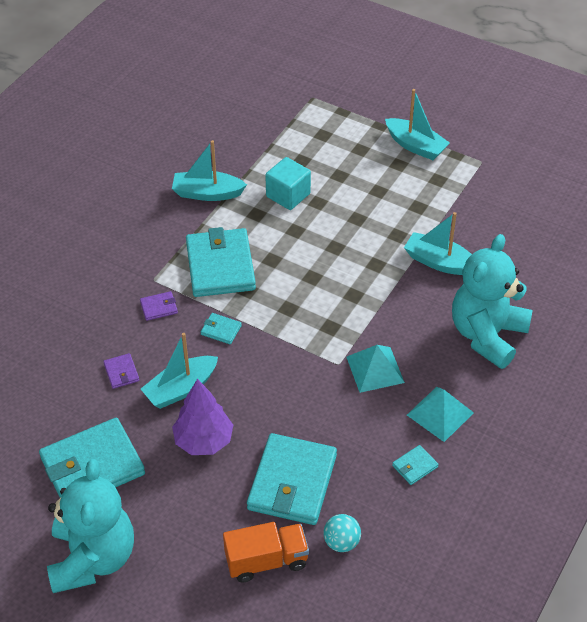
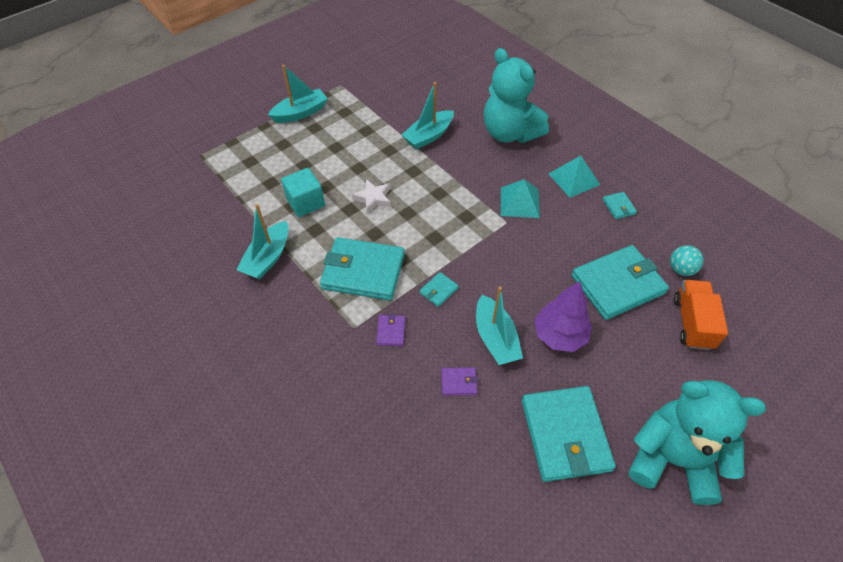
camera: 70 degrees left, 5 degrees up
(292, 482) = (617, 284): turquoise wallet -> turquoise wallet turned 60 degrees counterclockwise
(319, 244) = (373, 199): none -> white star

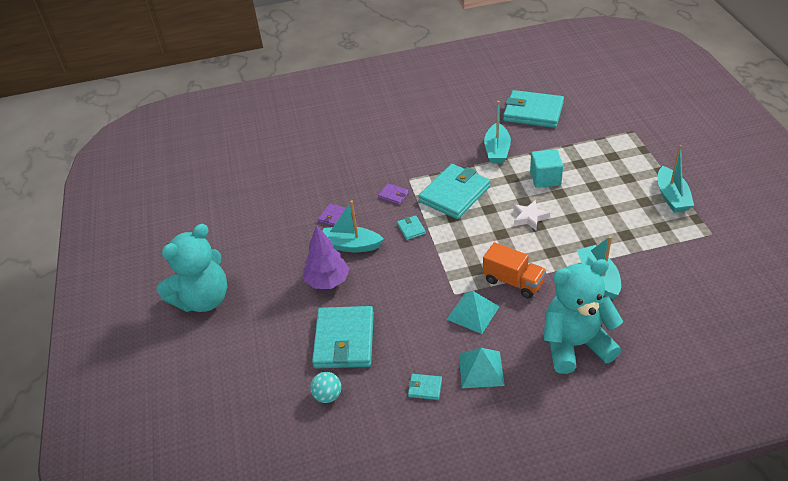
camera: 120 degrees right, 10 degrees down
(268, 258) = (497, 150): turquoise boat -> turquoise boat turned 135 degrees counterclockwise
(565, 435) = (260, 253): turquoise wallet -> turquoise wallet (533, 112)
(692, 323) = (277, 371): orange truck -> orange truck (513, 281)

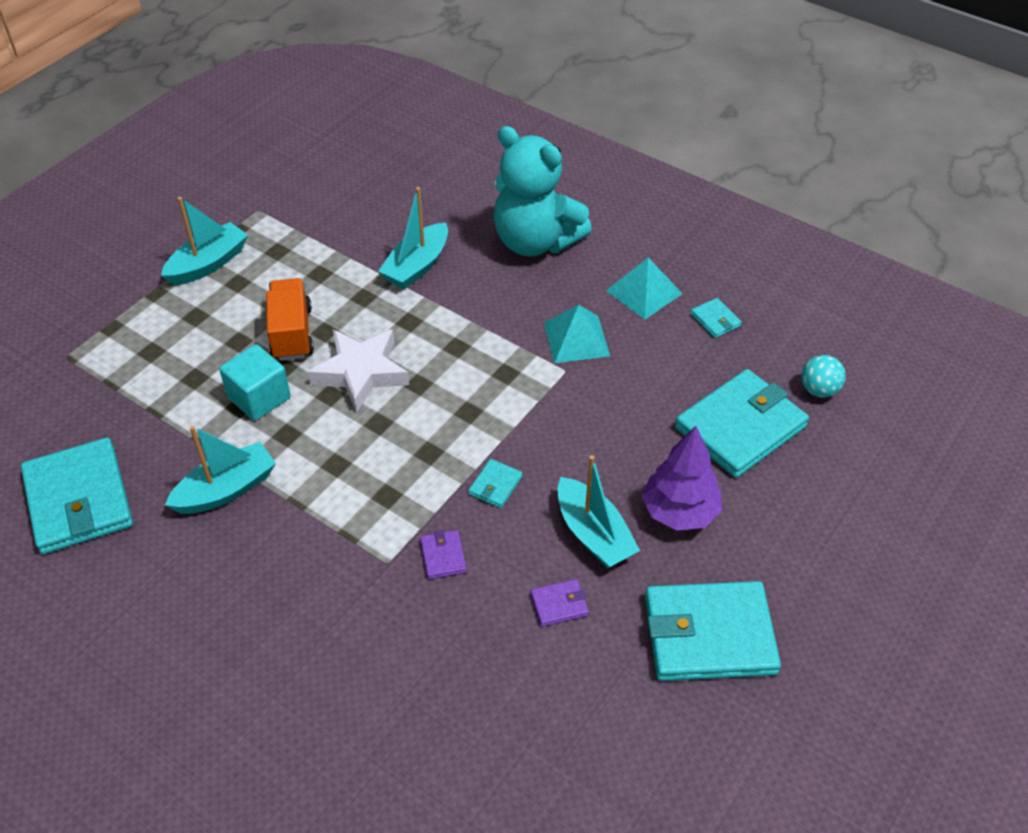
camera: 135 degrees left, 5 degrees up
(203, 299) = (866, 639): turquoise teddy bear -> none
(454, 194) = (377, 481): turquoise wallet -> turquoise wallet (709, 635)
(513, 281) = (492, 330): orange truck -> orange truck (291, 333)
(529, 218) = (361, 373): white star -> white star, size x1.60

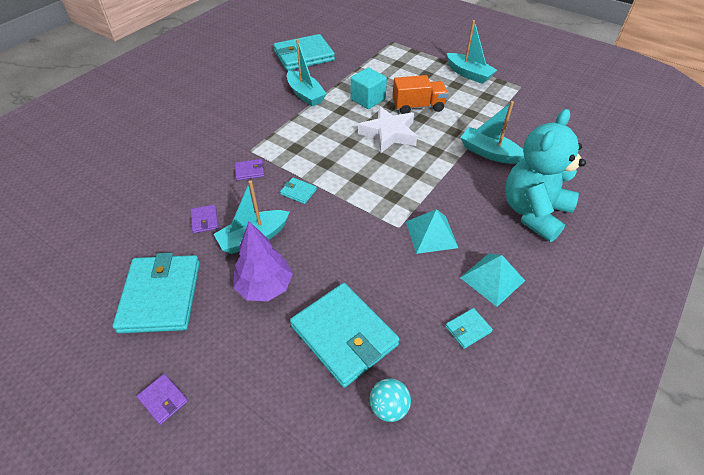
camera: 90 degrees right, 0 degrees up
(855, 598) = (163, 399): none -> purple wallet

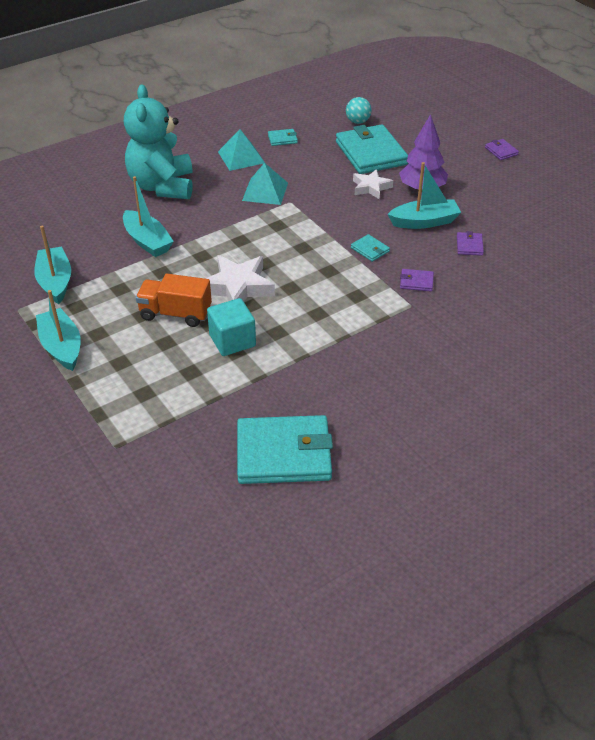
camera: 160 degrees left, 5 degrees down
(161, 296) = (508, 200): turquoise wallet -> none
(305, 95) = (314, 370): turquoise boat -> turquoise boat (55, 282)
(323, 272) = (371, 187): none -> white star
(533, 212) = (162, 186): turquoise teddy bear -> turquoise teddy bear turned 120 degrees clockwise

